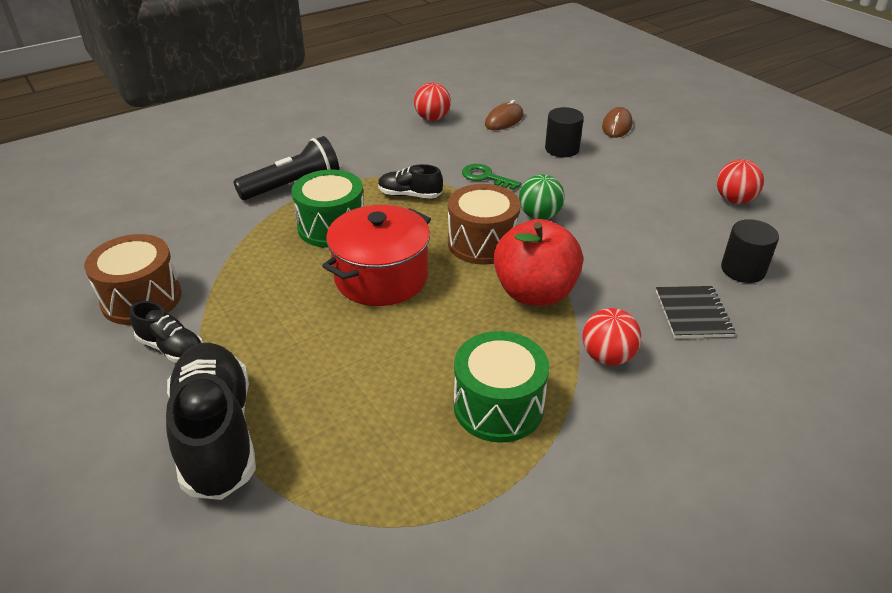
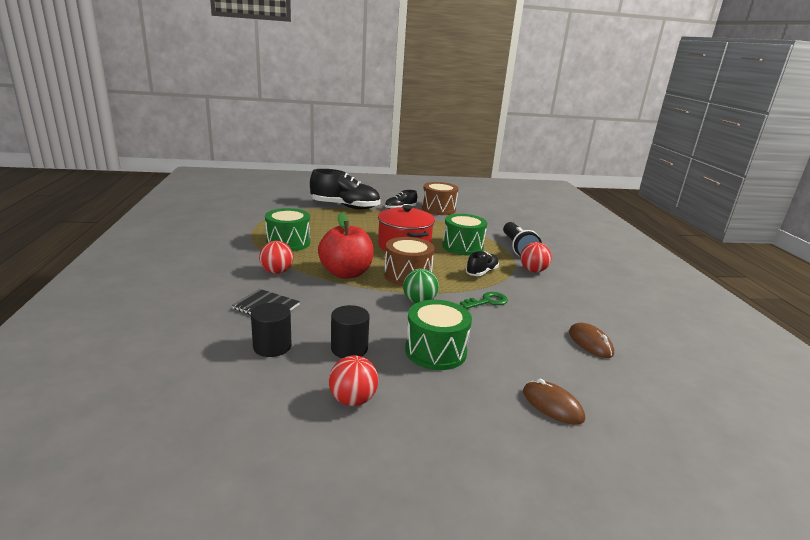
camera: 115 degrees right, 15 degrees down
(432, 118) = (604, 312): red ball -> red ball (533, 270)
(562, 149) = (514, 349): black cylinder -> black cylinder (349, 349)
(618, 183) = (435, 351): none -> green drum

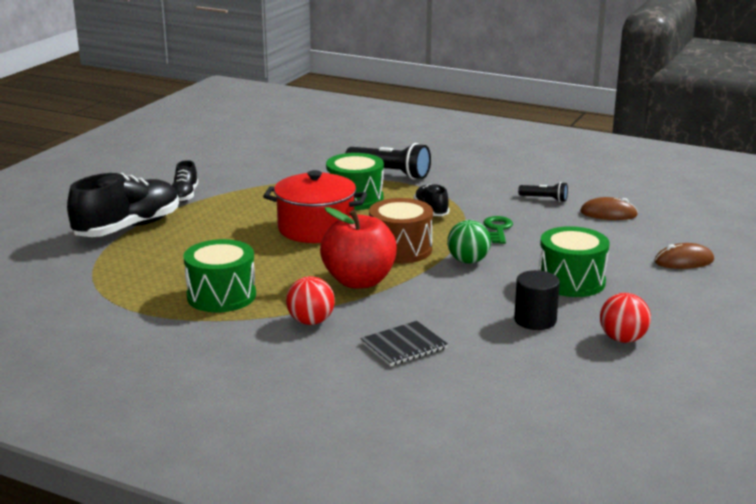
camera: 55 degrees left, 0 degrees up
(272, 346) = (499, 359): black cylinder -> none
(438, 209) = (218, 175): brown drum -> none
(533, 270) = (452, 186): red ball -> none
(570, 308) = (544, 199): none -> black flashlight

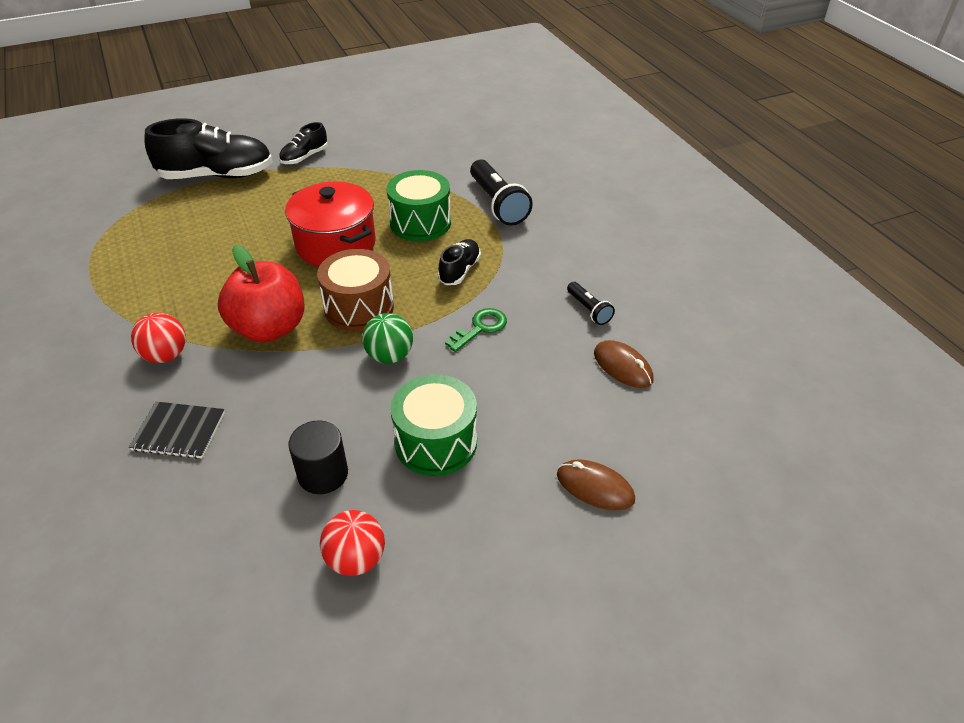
camera: 40 degrees right, 20 degrees up
(221, 296) = (158, 286): green drum -> none

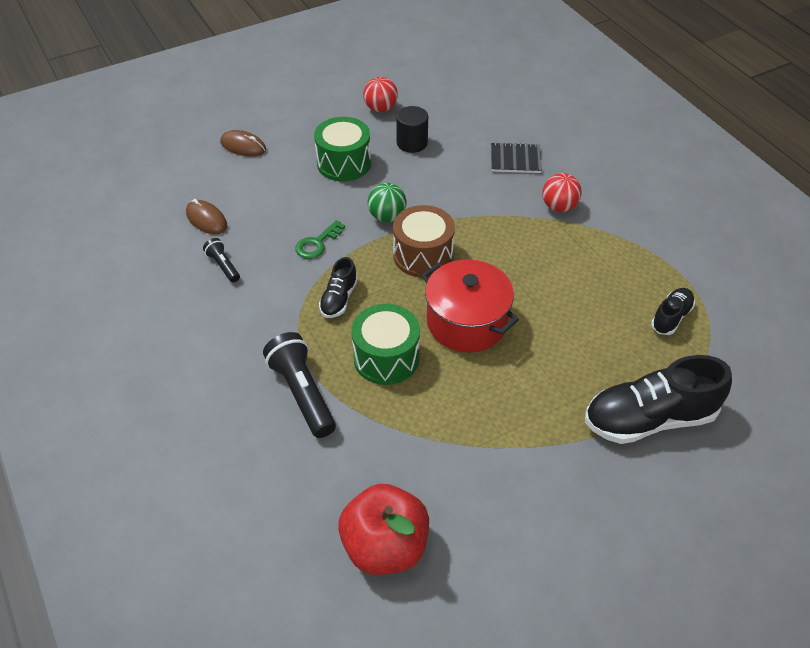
camera: 175 degrees right, 5 degrees up
(269, 328) = (490, 232): red apple -> red apple (385, 547)
(304, 157) = (558, 464): black shoe -> black shoe (671, 317)

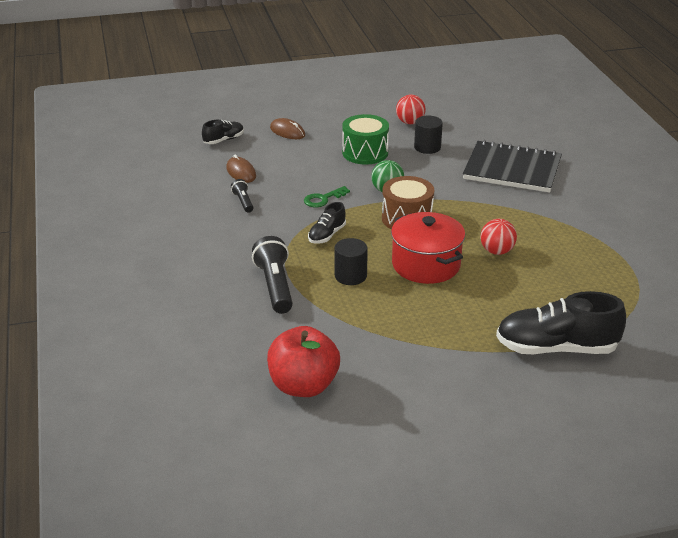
camera: 15 degrees right, 15 degrees down
(386, 358) = (350, 276): green drum -> black cylinder
(515, 159) = (512, 169): black notebook -> black notebook, size x2.02
(559, 207) = (537, 204): red ball -> red ball (497, 251)
(671, 317) = (605, 288): black shoe -> black shoe (223, 140)

